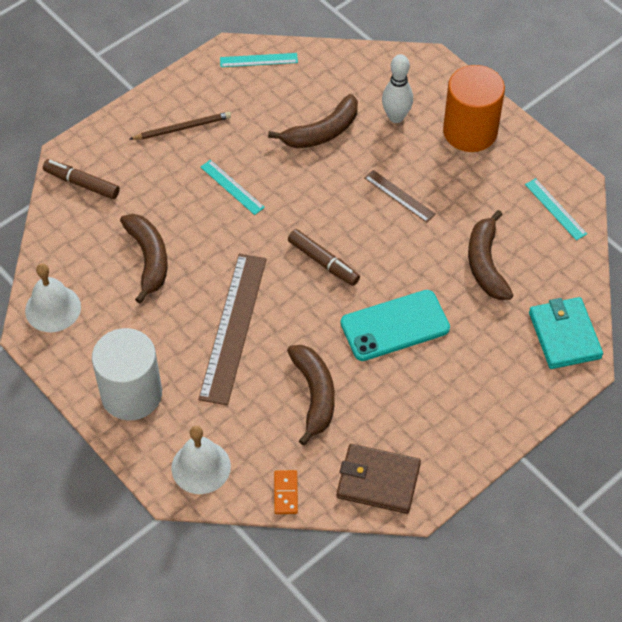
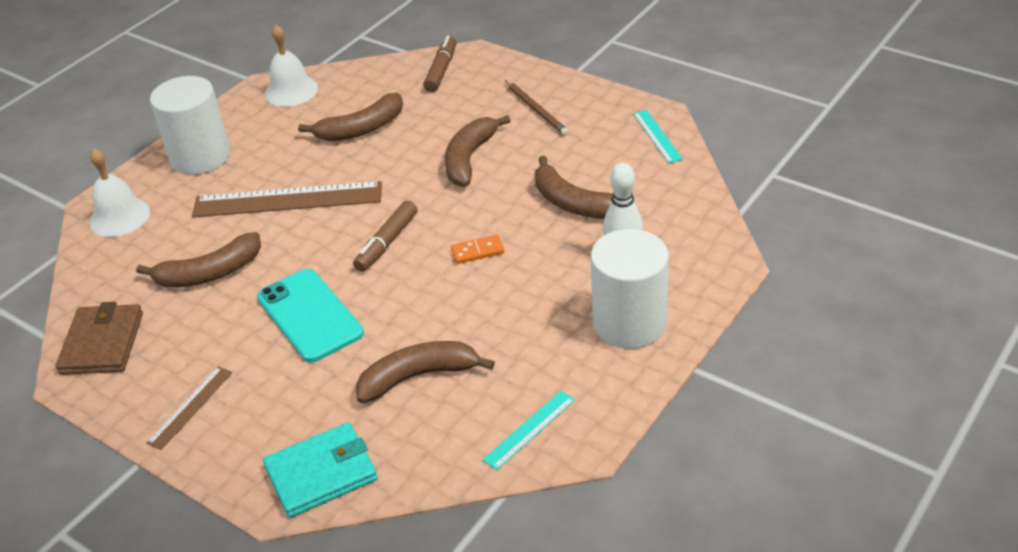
camera: 80 degrees right, 15 degrees down
(232, 187) = (469, 158): turquoise ruler -> brown banana
(286, 493) = (88, 279): orange domino -> orange domino (477, 251)
(399, 196) = (501, 282): brown ruler -> brown ruler (190, 407)
(470, 131) = (629, 323): orange cylinder -> white cylinder

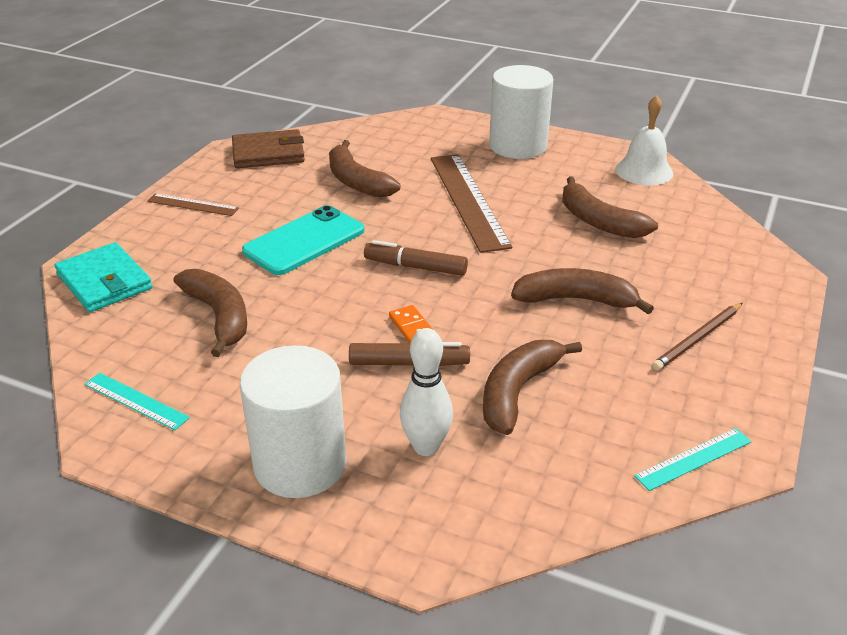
camera: 75 degrees right, 5 degrees down
(119, 217) = (423, 128): white bell -> none
(441, 70) = (738, 256): brown marker -> brown marker (409, 363)

